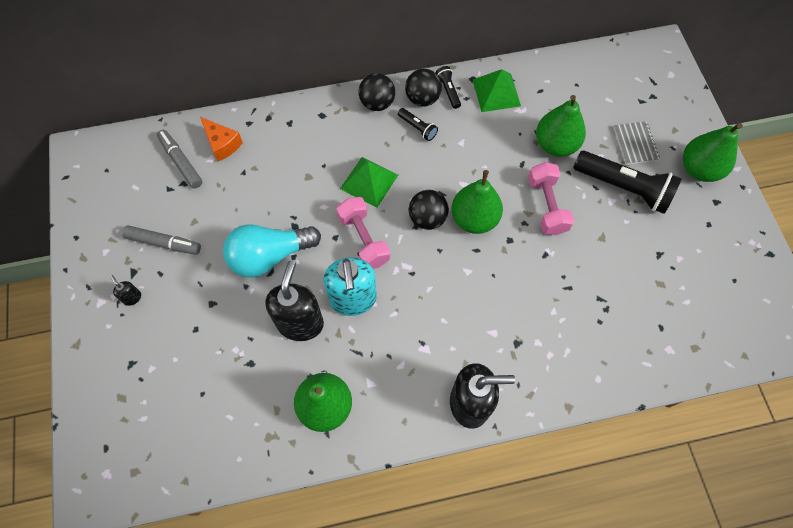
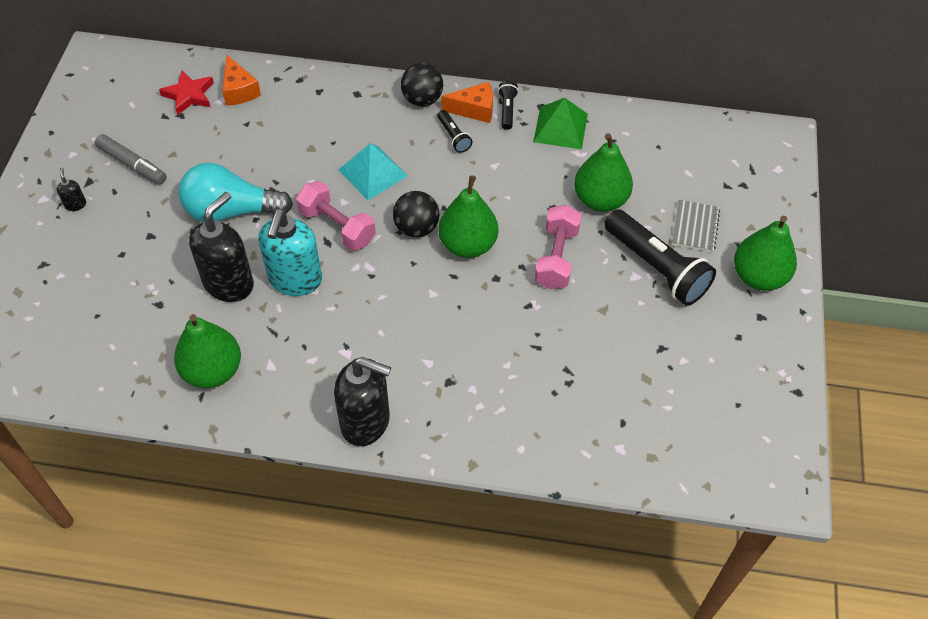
camera: 20 degrees right, 10 degrees down
(181, 162) = (189, 95): grey marker -> red star
(364, 239) = (337, 226): pink dumbbell -> pink dumbbell turned 45 degrees counterclockwise
(369, 181) = (373, 172): green pyramid -> turquoise pyramid
(422, 99) = (474, 110): black ball -> orange cheese

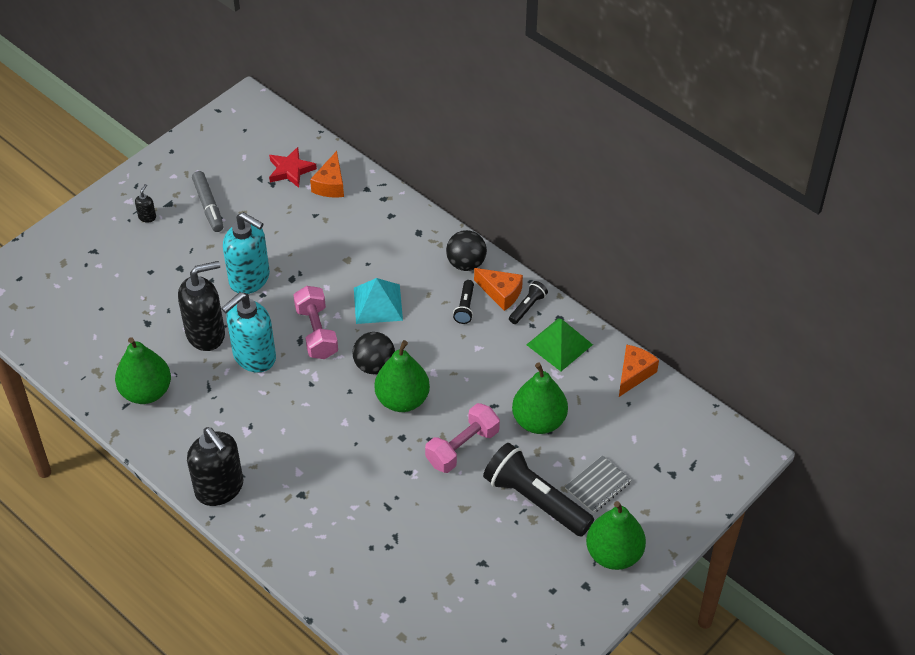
camera: 35 degrees right, 5 degrees down
(231, 211) = (250, 279): turquoise light bulb -> turquoise soap dispenser
(641, 120) = (634, 374): none -> orange cheese
(656, 268) = (535, 500): black flashlight -> black flashlight turned 135 degrees clockwise

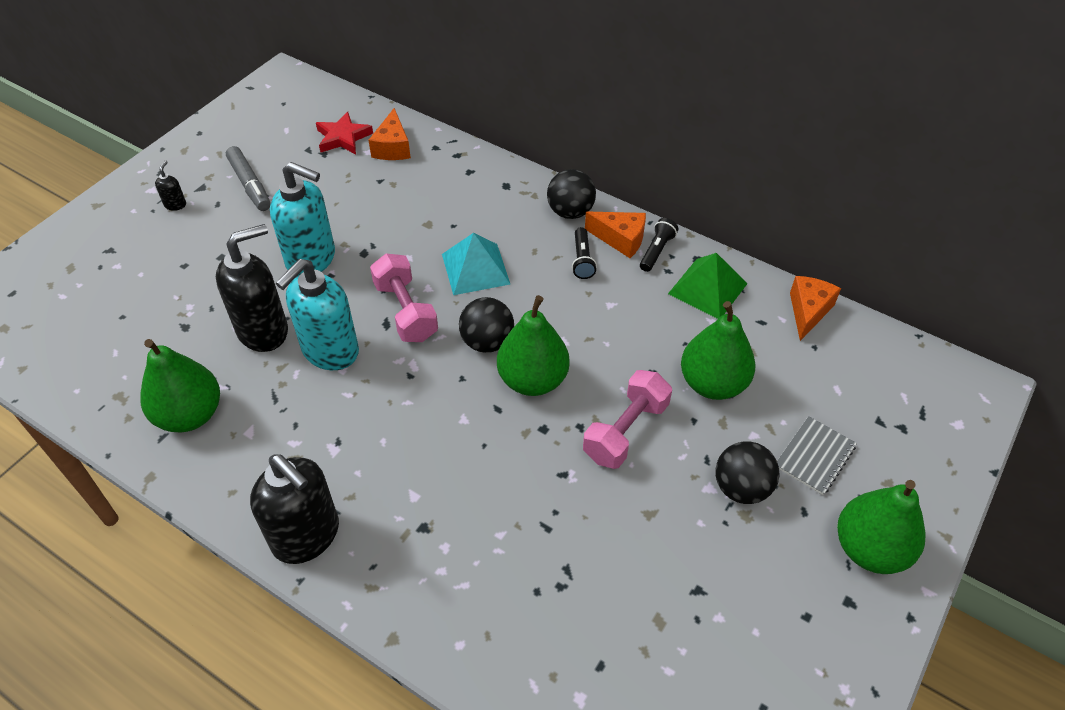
camera: 10 degrees left, 0 degrees up
(535, 500) = (741, 488): black flashlight -> black ball

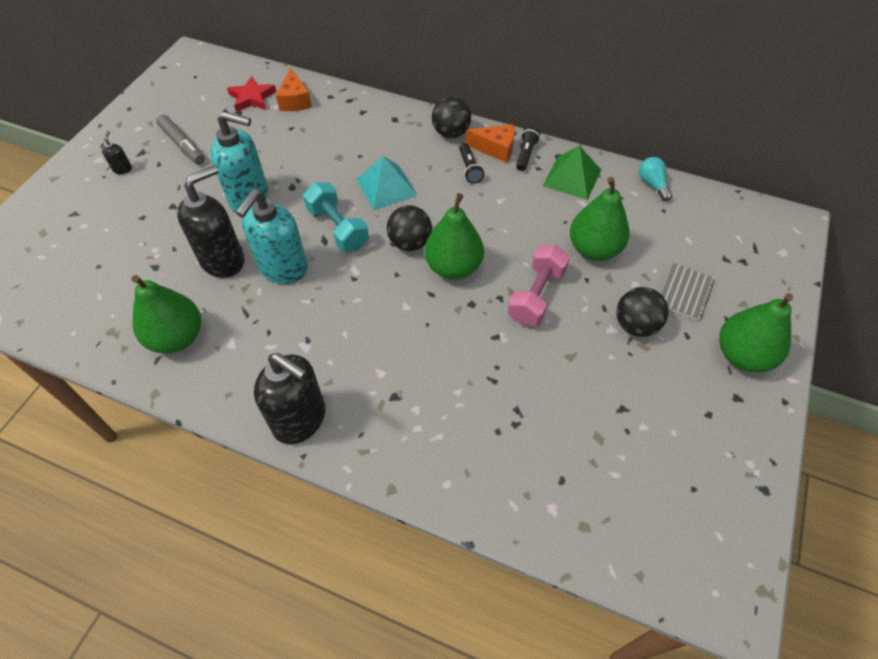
camera: 10 degrees left, 5 degrees up
(406, 311) = (338, 228): pink dumbbell -> turquoise dumbbell
(808, 311) = (652, 184): orange cheese -> turquoise light bulb

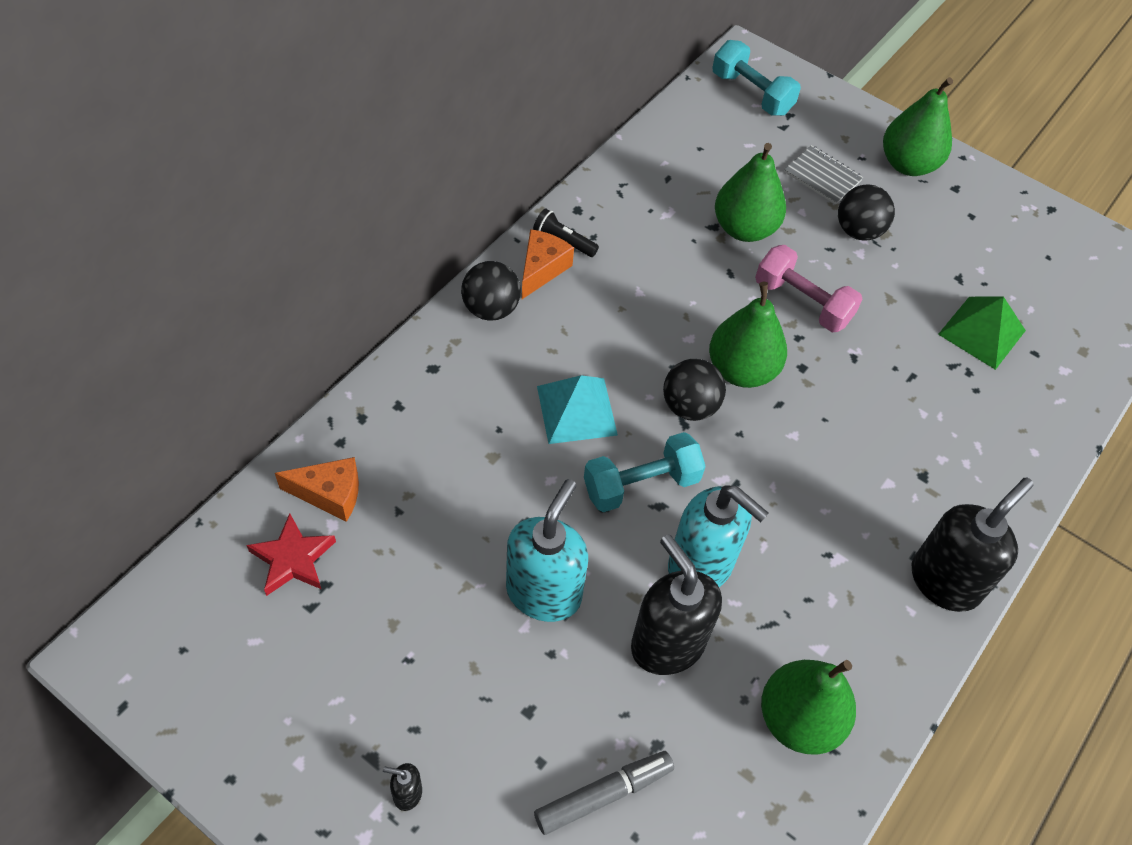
camera: 80 degrees left, 0 degrees up
(182, 145) = (378, 685): grey marker -> grey marker (603, 795)
(469, 169) = (571, 307): black flashlight -> none
(572, 177) = (621, 209): green pyramid -> green pyramid (981, 332)
(652, 184) = (656, 142): turquoise light bulb -> none
(750, 232) = (751, 94): none -> turquoise dumbbell

